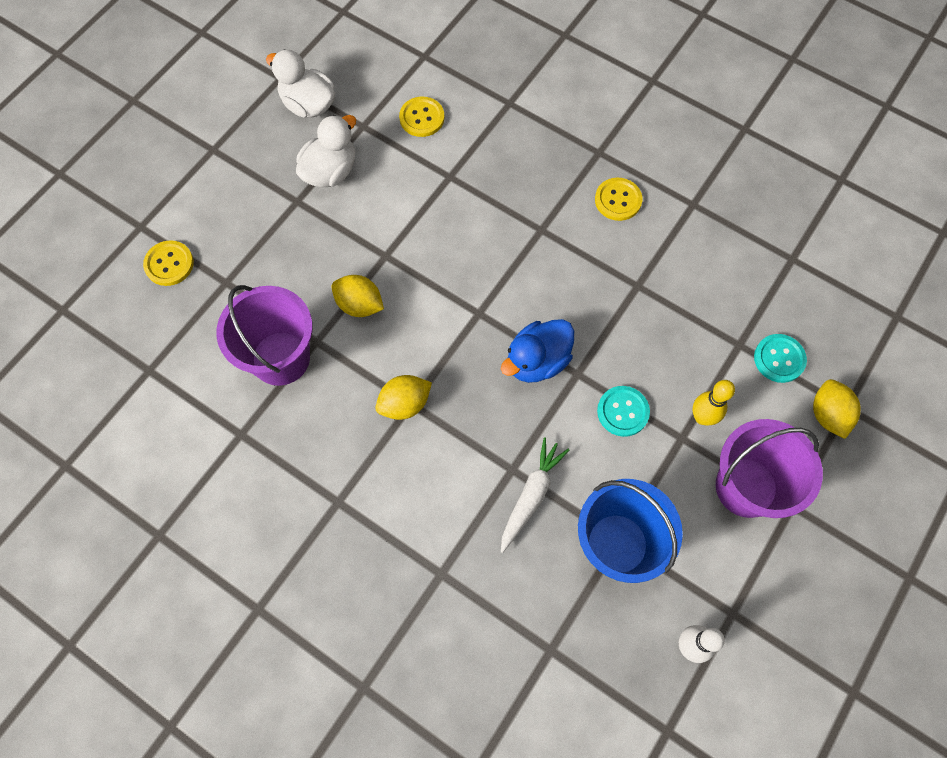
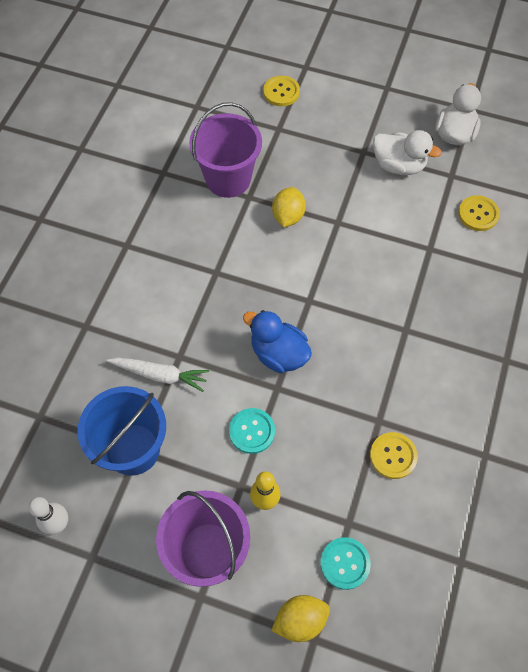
camera: 75 degrees right, 5 degrees down
(405, 404) = (214, 268): yellow lemon -> none
(618, 200) = (461, 386): yellow button -> yellow button (393, 456)

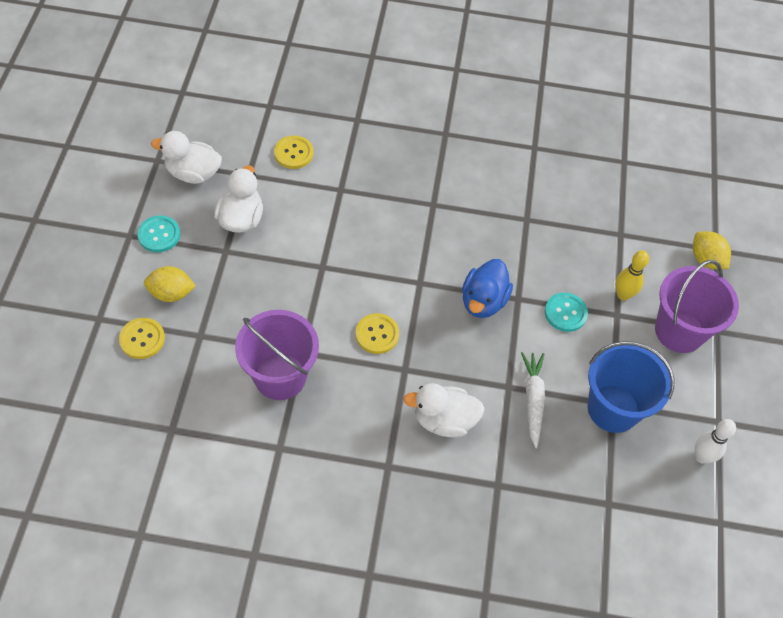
camera: 105 degrees left, 5 degrees down
(158, 295) = (444, 420): none -> white duck
(288, 216) = (322, 311): yellow lemon -> yellow lemon (171, 293)
(345, 563) = (653, 234): turquoise button -> turquoise button (159, 235)
(393, 456) = (555, 207): yellow button -> yellow button (377, 334)

